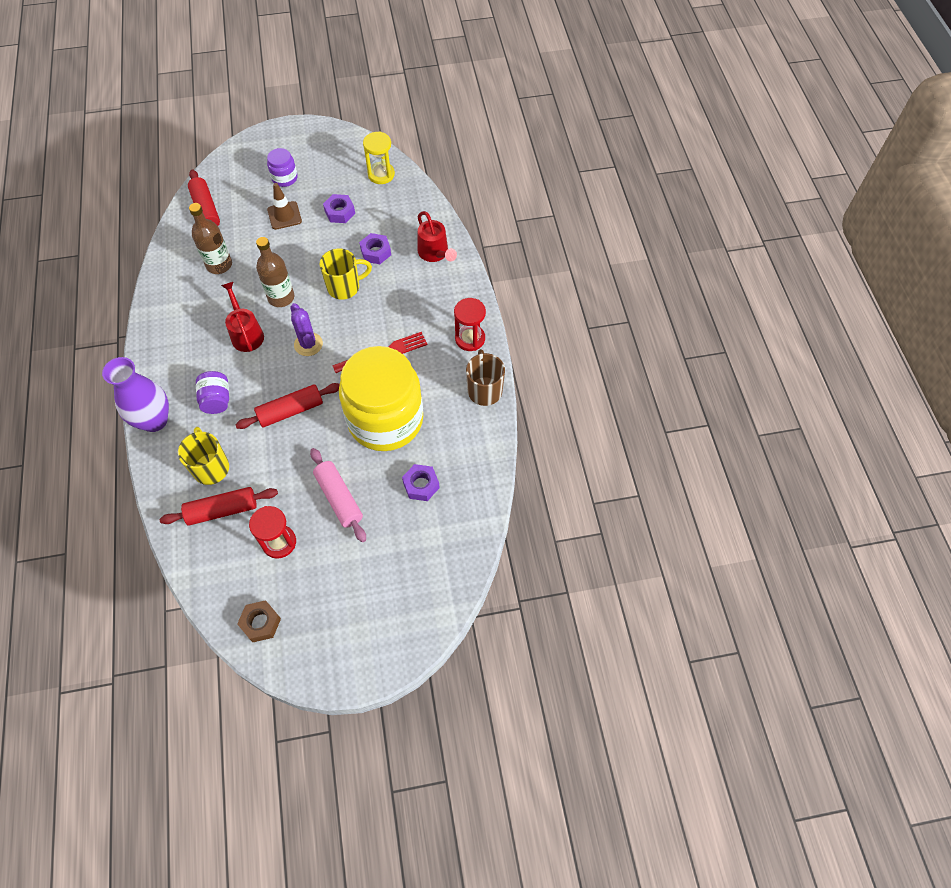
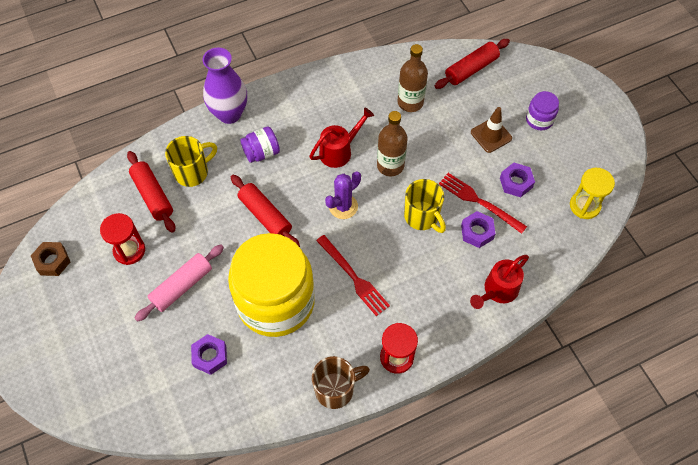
camera: 75 degrees right, 0 degrees up
(347, 242) = (479, 202): none -> red fork

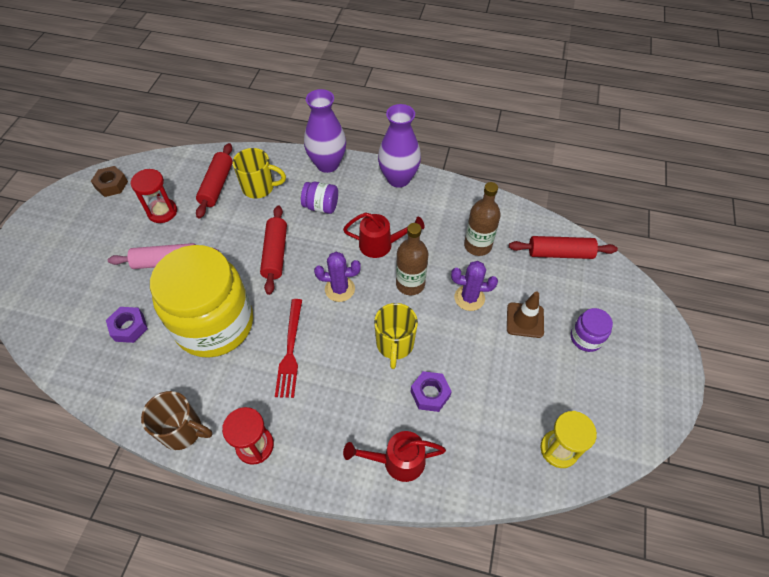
camera: 40 degrees right, 5 degrees down
(300, 88) = (398, 179): none -> purple vase
(440, 146) = (469, 298): none -> purple cactus
(479, 202) = (458, 369): red fork -> none
(516, 182) = (509, 377): purple nut -> none

